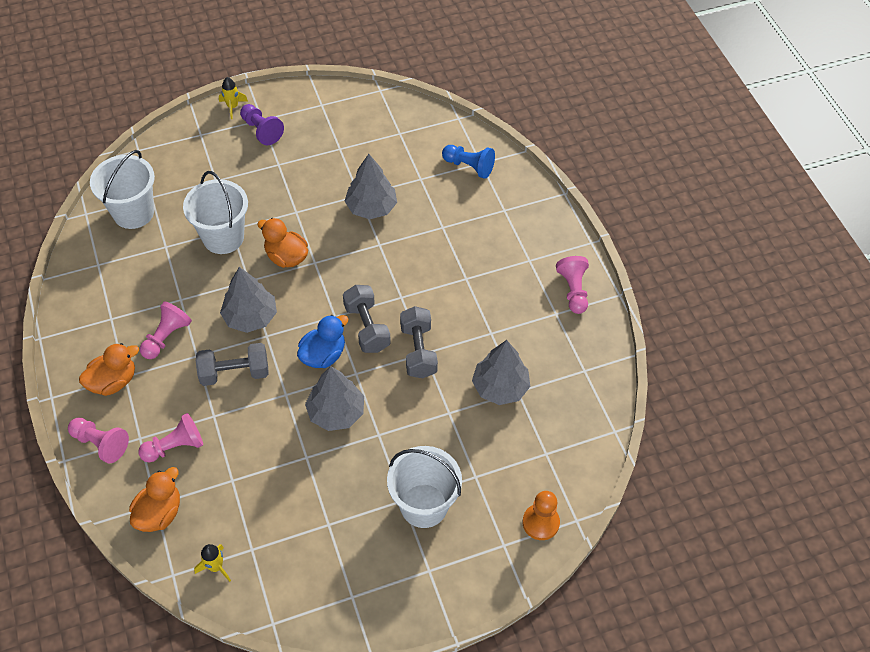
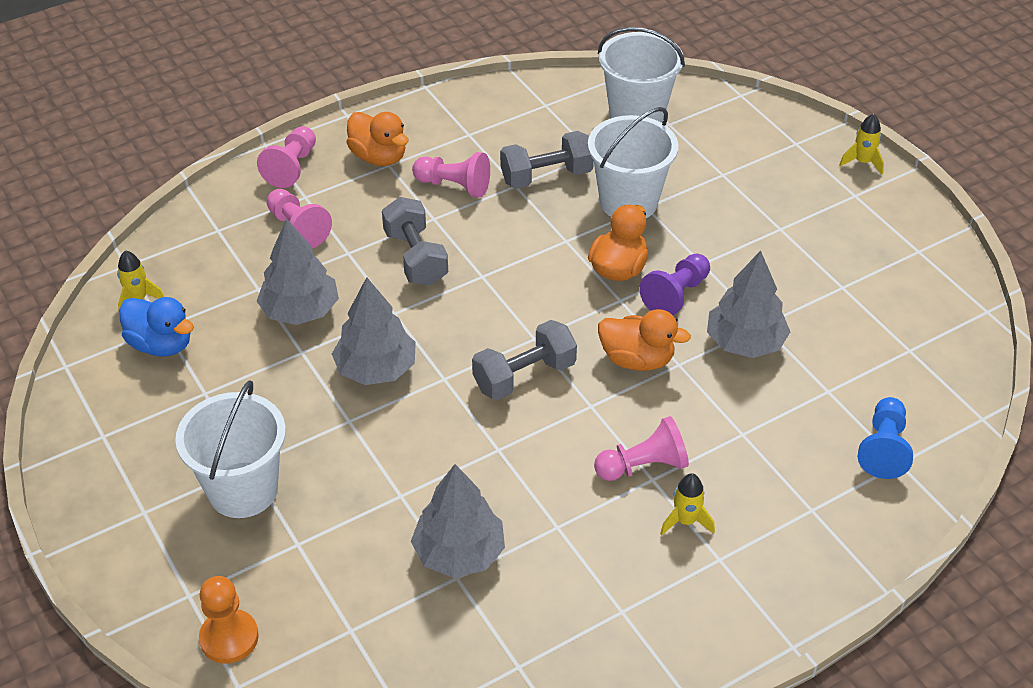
camera: 80 degrees right, 10 degrees down
(159, 513) = (206, 235): orange duck -> orange duck (637, 359)
(250, 317) = (507, 254): grey tree -> grey tree (300, 311)
(261, 130) = (834, 199): purple pawn -> purple pawn (676, 295)
(323, 355) = (465, 338): blue duck -> blue duck (161, 344)
(418, 351) = (499, 442): grey dumbbell -> grey dumbbell (546, 176)
(500, 269) = (685, 521): none -> yellow rocket
(573, 290) = (678, 631): pink pawn -> pink pawn (643, 466)

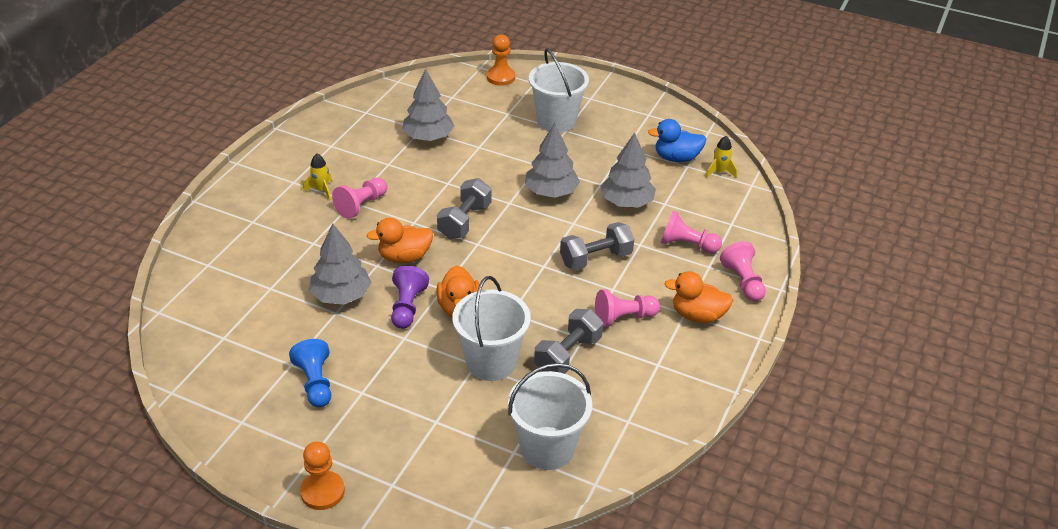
camera: 145 degrees right, 5 degrees down
(415, 258) = (595, 259): grey dumbbell -> grey dumbbell turned 60 degrees counterclockwise
(862, 162) = (322, 492): yellow rocket -> orange pawn
(883, 448) = (220, 268): blue pawn -> blue pawn (315, 383)

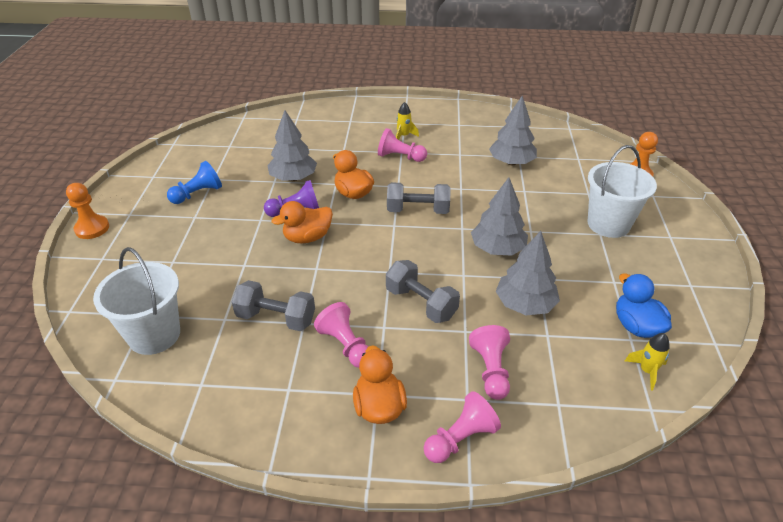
camera: 70 degrees right, 0 degrees up
(491, 362) = (250, 273): white bucket -> none

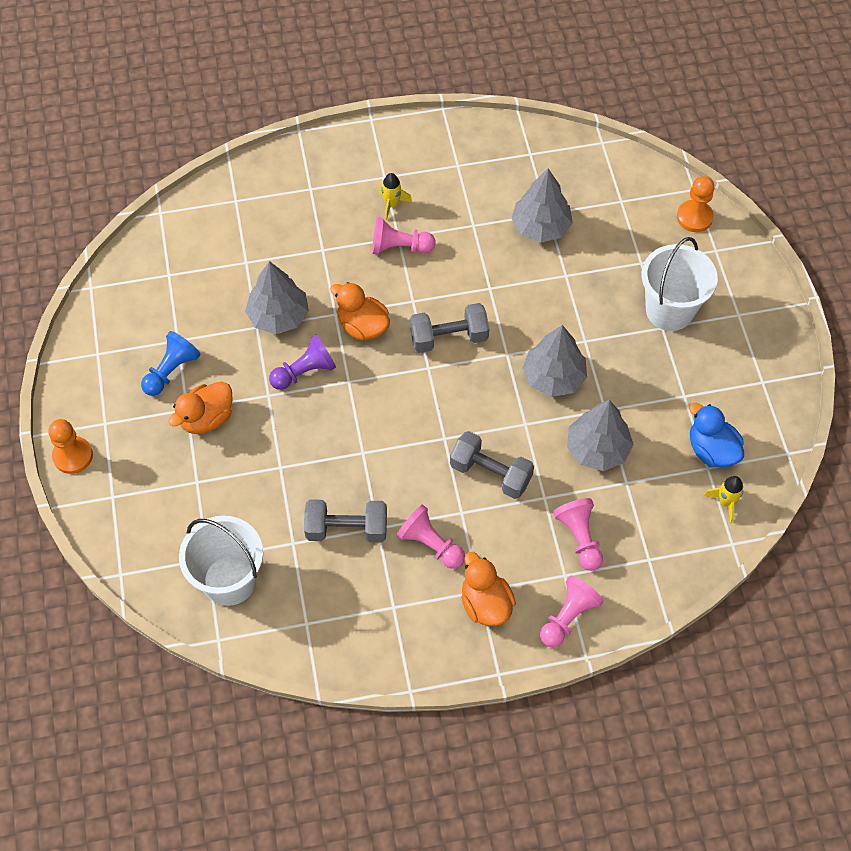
camera: 15 degrees left, 20 degrees up
(307, 237) = (335, 410): orange duck -> orange duck (207, 418)

